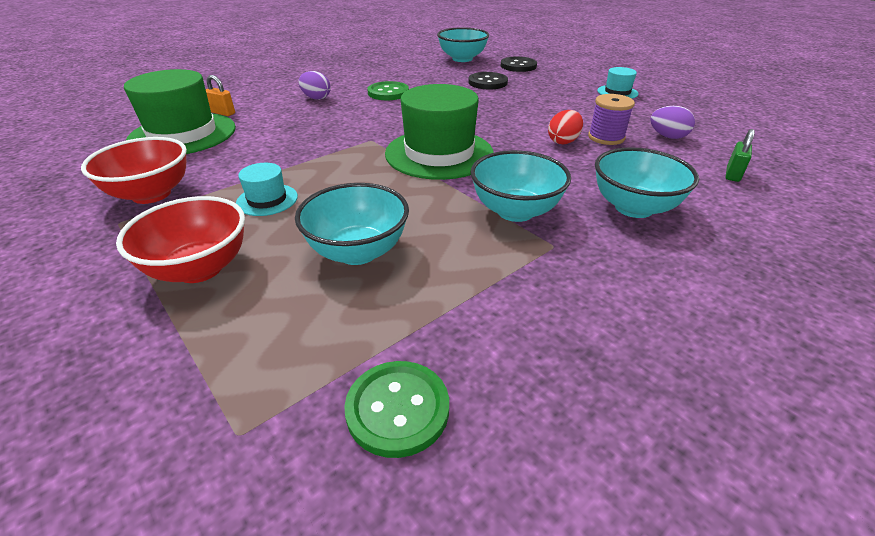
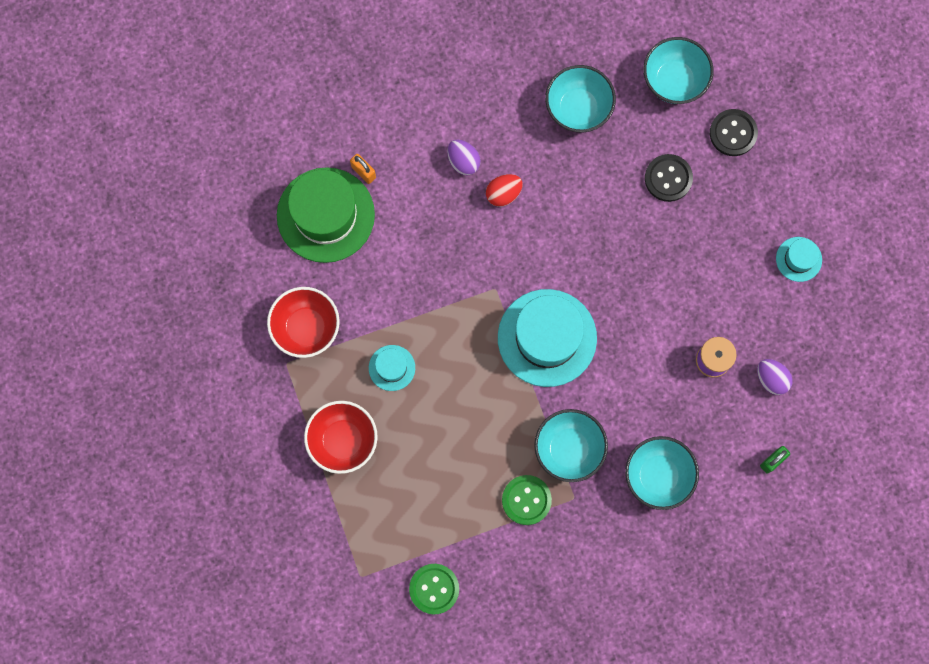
camera: 20 degrees right, 40 degrees up
(358, 251) = (444, 458): turquoise bowl -> turquoise bowl (578, 108)
(388, 93) = (544, 172): green button -> green button (526, 500)
(439, 153) = (547, 338): green hat -> turquoise hat
(563, 141) = (668, 354): red egg -> red egg (503, 193)

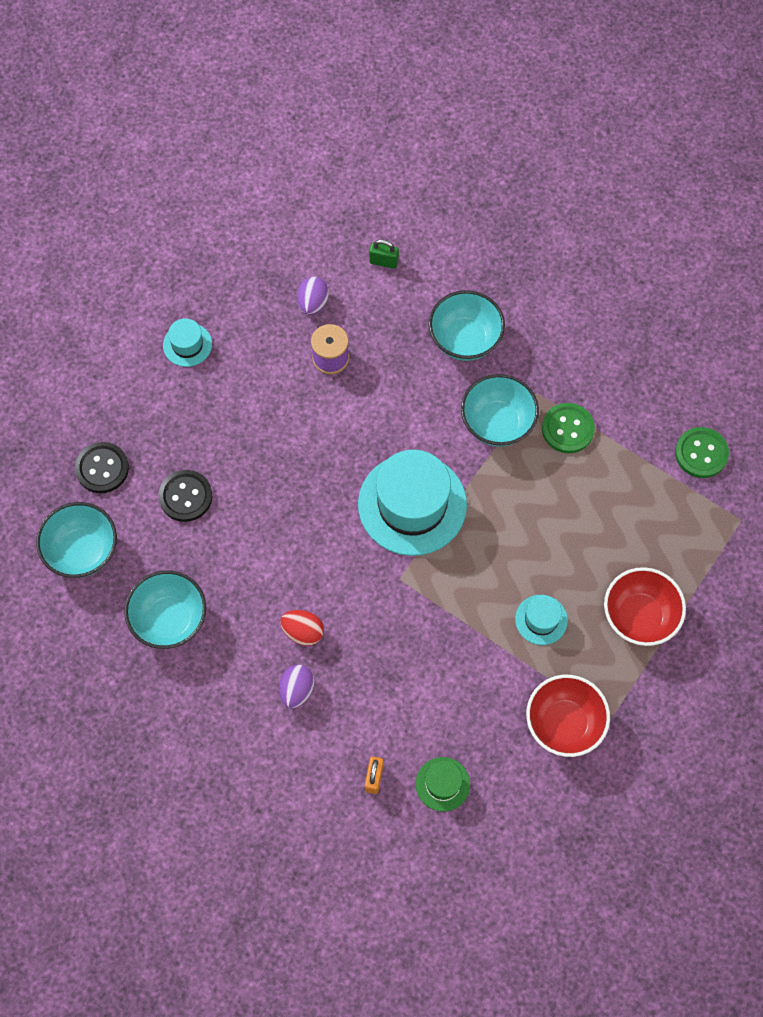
camera: 125 degrees left, 10 degrees down
(325, 215) = (442, 784): green hat -> green hat, size x0.47

